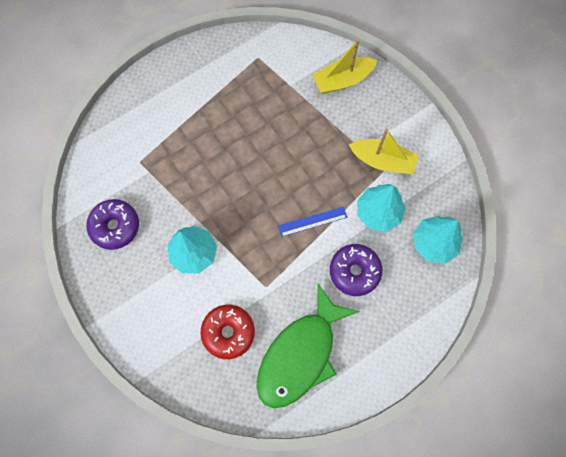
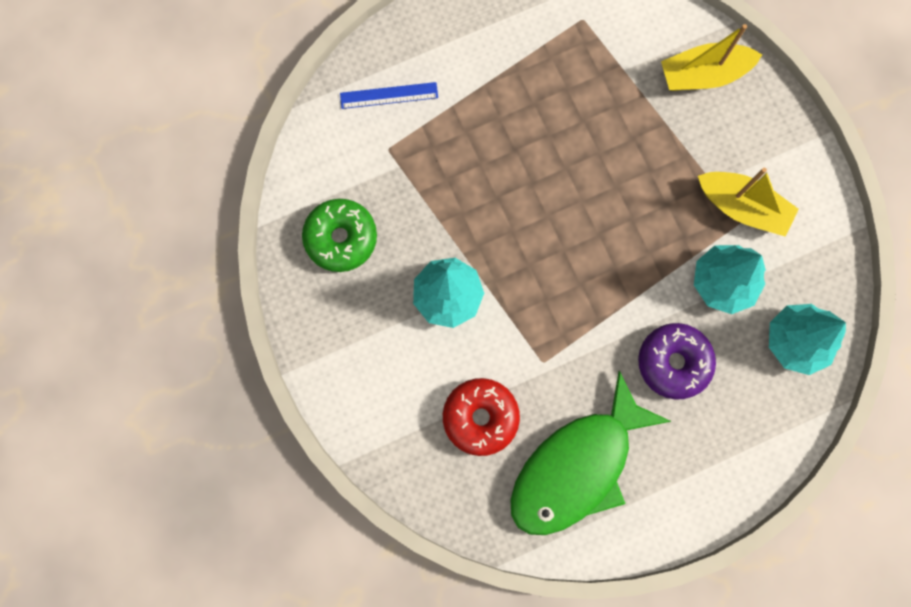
camera: 10 degrees right, 5 degrees up
(115, 226) = (341, 238): purple donut -> green donut
(312, 221) = (625, 280): blue ruler -> blue ruler (389, 95)

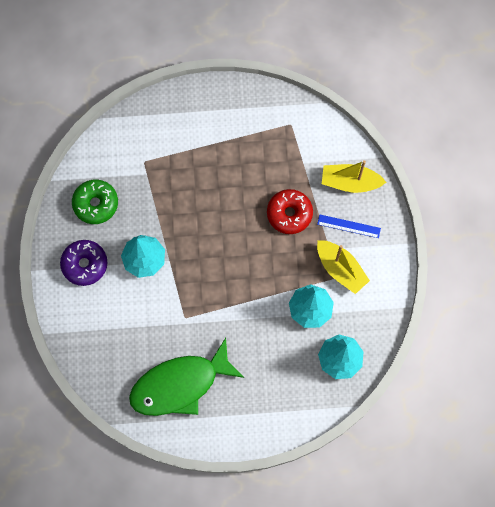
camera: 20 degrees right, 5 degrees down
(389, 95) = (157, 130): blue ruler -> blue ruler (348, 226)
(480, 417) = (135, 336): red donut -> red donut (289, 214)
(673, 362) = (261, 345): purple donut -> purple donut (85, 264)

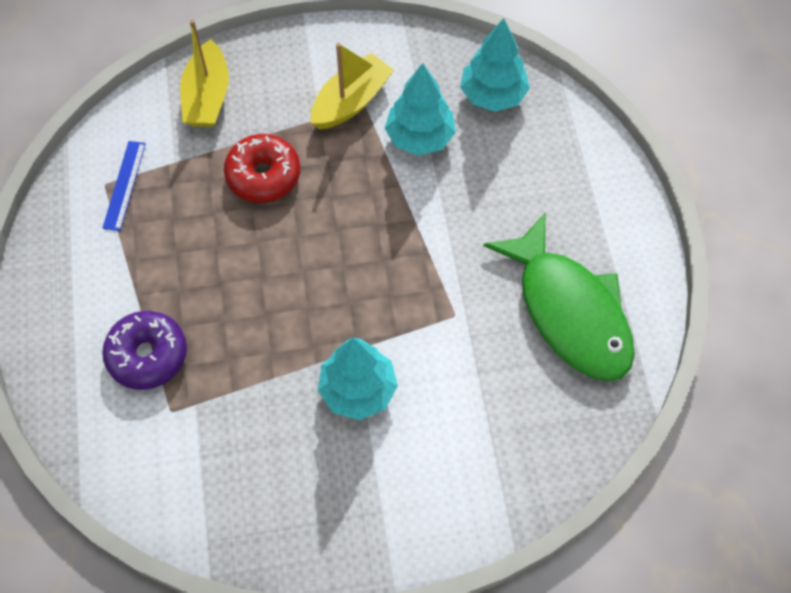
camera: 95 degrees left, 10 degrees down
(85, 264) = (375, 493): purple donut -> purple donut (147, 355)
(96, 204) = (256, 488): green donut -> none
(348, 226) = (281, 95): blue ruler -> blue ruler (124, 185)

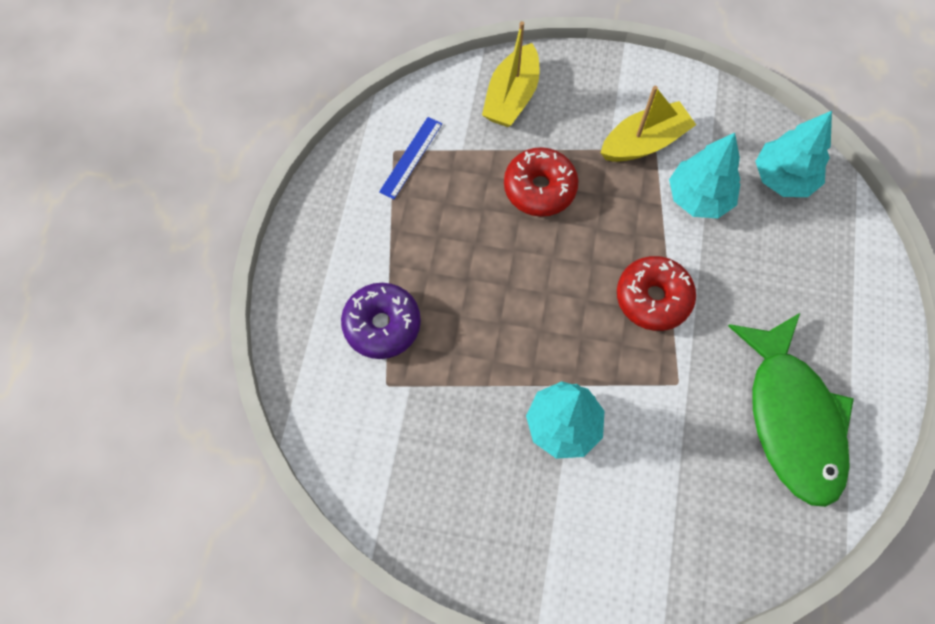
camera: 20 degrees right, 5 degrees up
(406, 244) = (653, 298): none -> red donut

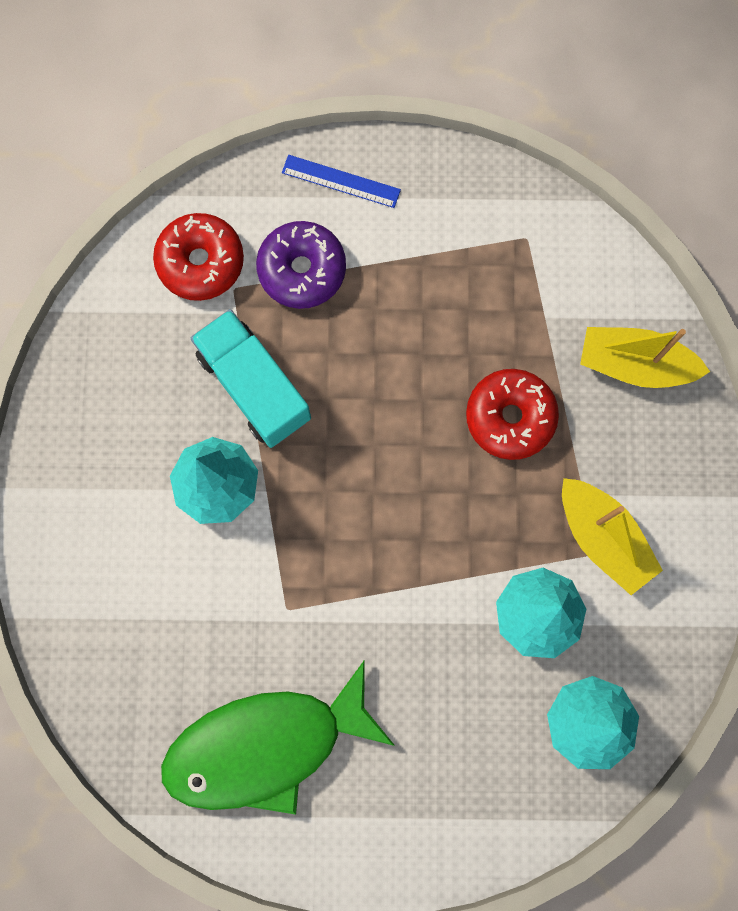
camera: 80 degrees right, 10 degrees up
(411, 157) = (521, 260): blue ruler -> blue ruler (341, 181)
(479, 381) = (254, 386): none -> turquoise truck
(653, 298) = (389, 570): red donut -> red donut (201, 262)

